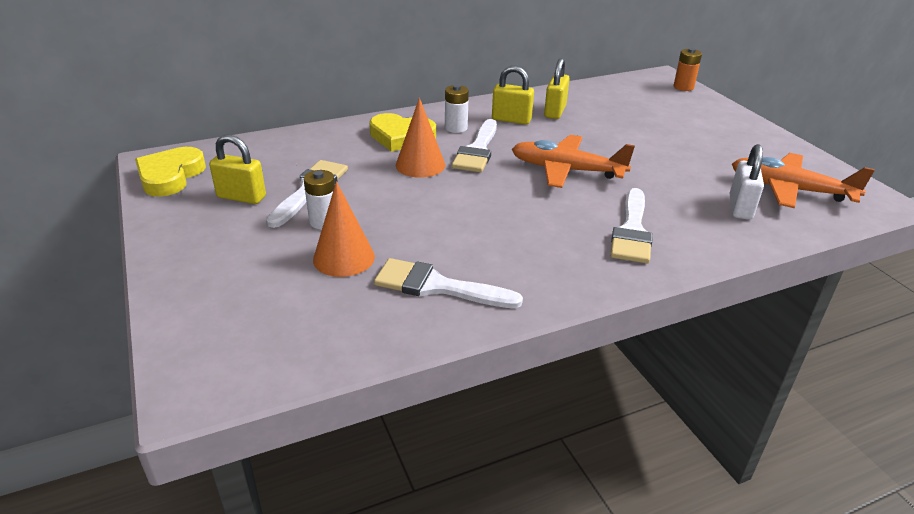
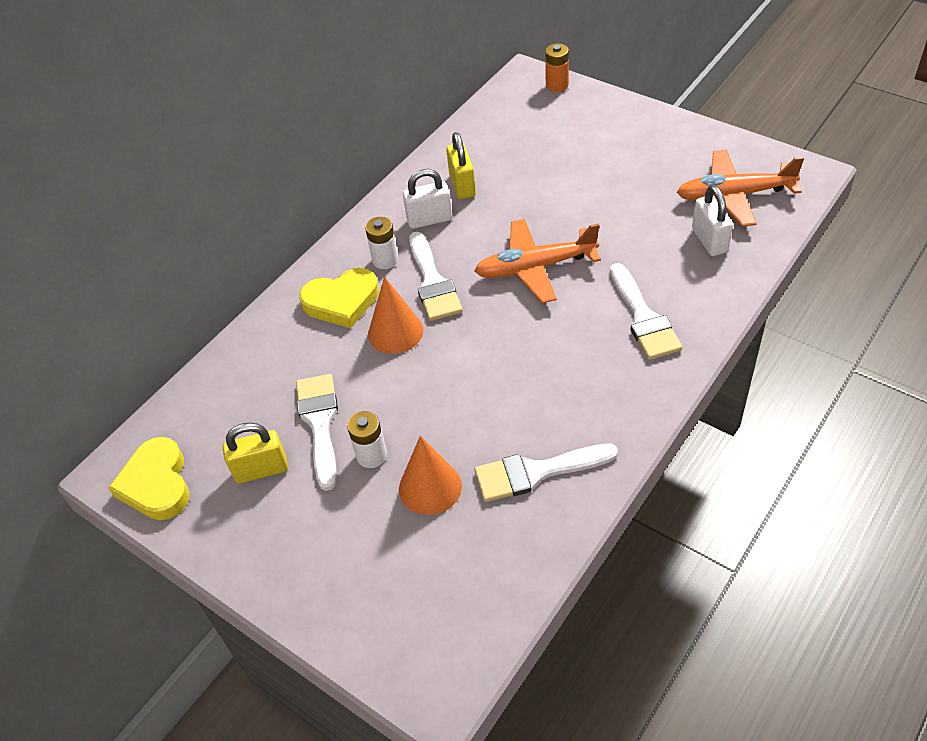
camera: 25 degrees left, 15 degrees up
(511, 120) = (429, 219): yellow padlock -> white padlock

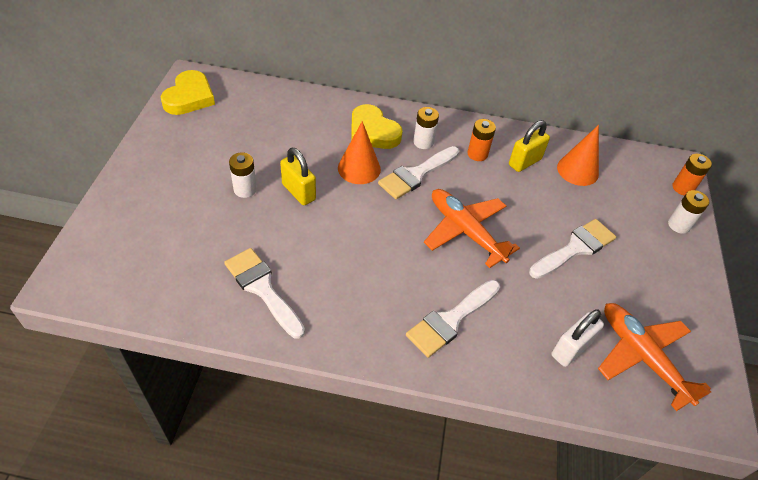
camera: 55 degrees right, 0 degrees up
(156, 483) = (189, 97): yellow heart -> yellow heart turned 150 degrees clockwise
(261, 470) = (215, 139): yellow padlock -> yellow padlock (298, 192)
(320, 423) = (262, 155): white brush -> white brush (575, 248)
(429, 219) = (477, 154): white padlock -> orange battery
(430, 487) = (228, 229): orange cone -> orange cone (577, 170)
(600, 108) = (678, 225): none -> white battery

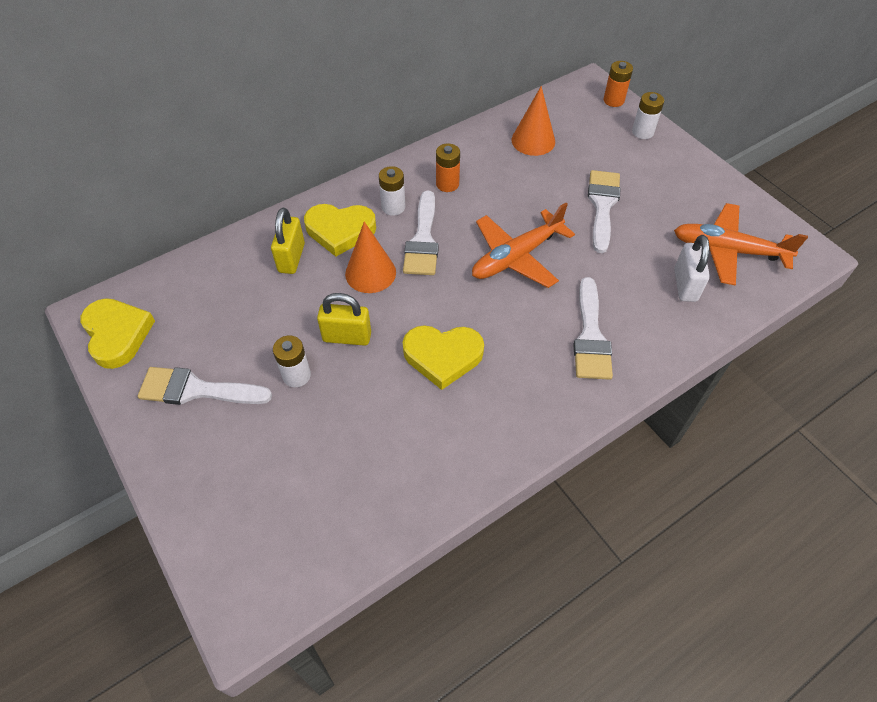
camera: 40 degrees left, 5 degrees up
(262, 288) = (426, 445): white brush -> white brush (196, 390)
(338, 249) = (443, 356): none -> yellow heart
(465, 231) = (516, 257): orange plane -> orange plane turned 45 degrees counterclockwise
(525, 162) = (489, 163): yellow padlock -> yellow padlock (291, 258)

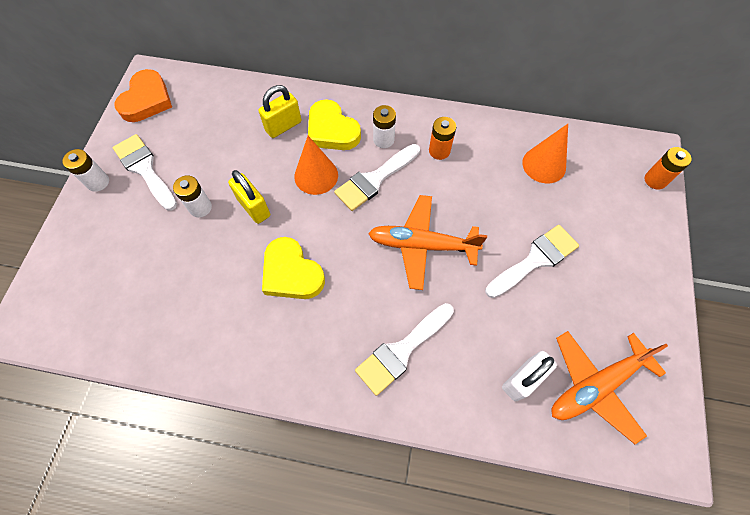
camera: 45 degrees right, 10 degrees up
(117, 334) = (147, 100): yellow heart -> orange heart
(642, 132) = (647, 226): white battery -> white battery (98, 182)
(728, 250) = (595, 385): orange plane -> orange plane turned 90 degrees counterclockwise

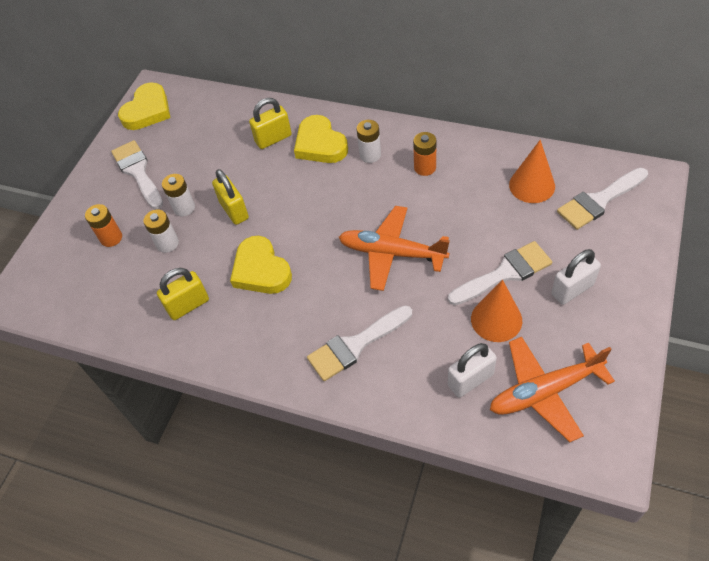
camera: 15 degrees right, 10 degrees down
(98, 182) = (94, 181): white battery -> white battery (167, 243)
(147, 100) = (147, 111): orange heart -> yellow heart
(220, 319) = (188, 305): none -> yellow padlock
(316, 175) = (298, 185): orange cone -> orange cone (496, 319)
(374, 179) = (355, 191): white brush -> white brush (599, 201)
(601, 272) = (572, 289): none -> white padlock
(655, 180) = (650, 205): orange battery -> orange battery (111, 238)

